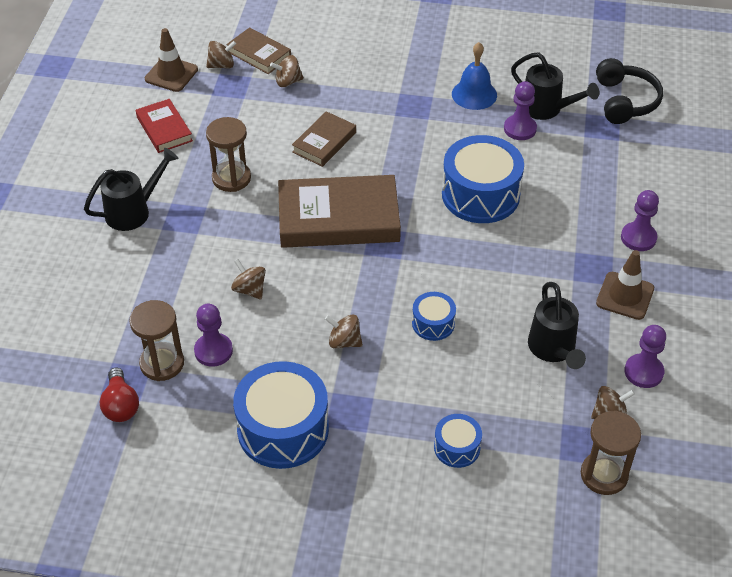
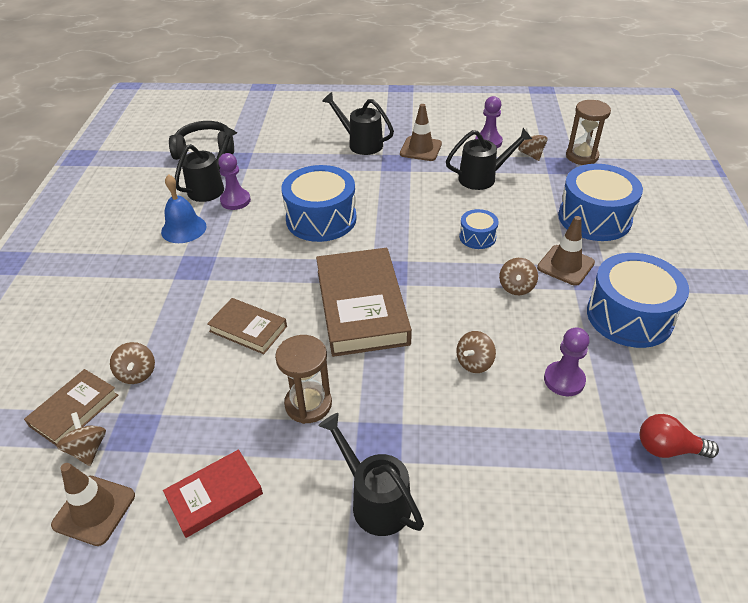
camera: 95 degrees left, 5 degrees down
(121, 405) = (668, 449): red light bulb -> red light bulb turned 150 degrees counterclockwise
(162, 363) = (598, 422): brown hourglass -> none
(372, 394) = (565, 265): none -> brown traffic cone
(457, 447) = (594, 218): blue drum -> blue drum, size x2.00
(638, 238) = (361, 143): purple pawn -> black watering can

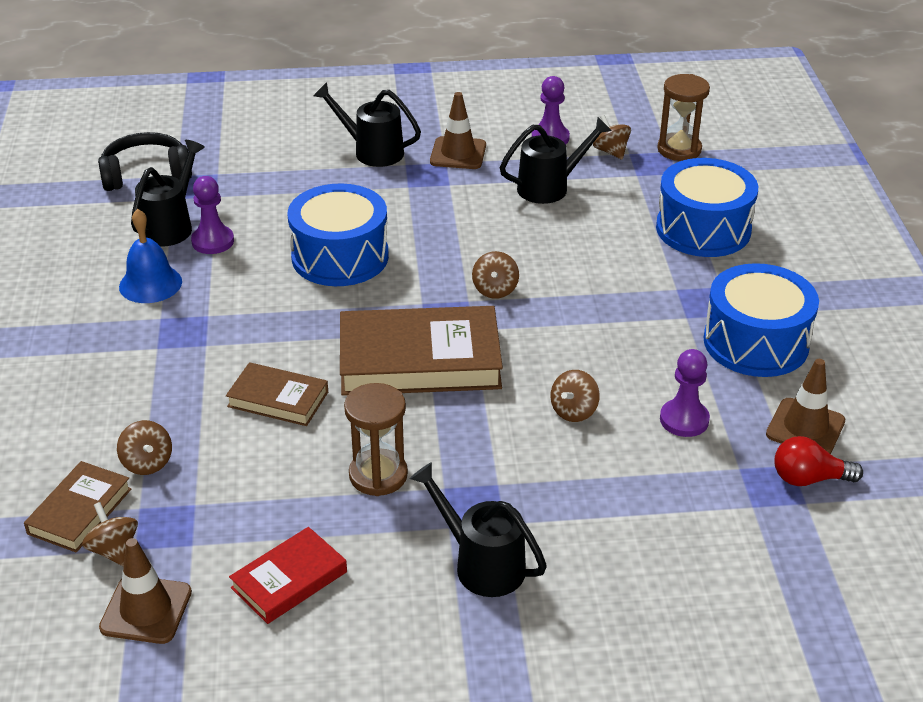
camera: 10 degrees left, 5 degrees down
(361, 306) = (419, 360): brown book -> brown book turned 75 degrees counterclockwise
(477, 237) = (554, 264): blue drum -> none
(516, 287) = (613, 321): brown spinning top -> brown spinning top (495, 290)
(565, 265) = (672, 290): brown traffic cone -> brown traffic cone (805, 428)

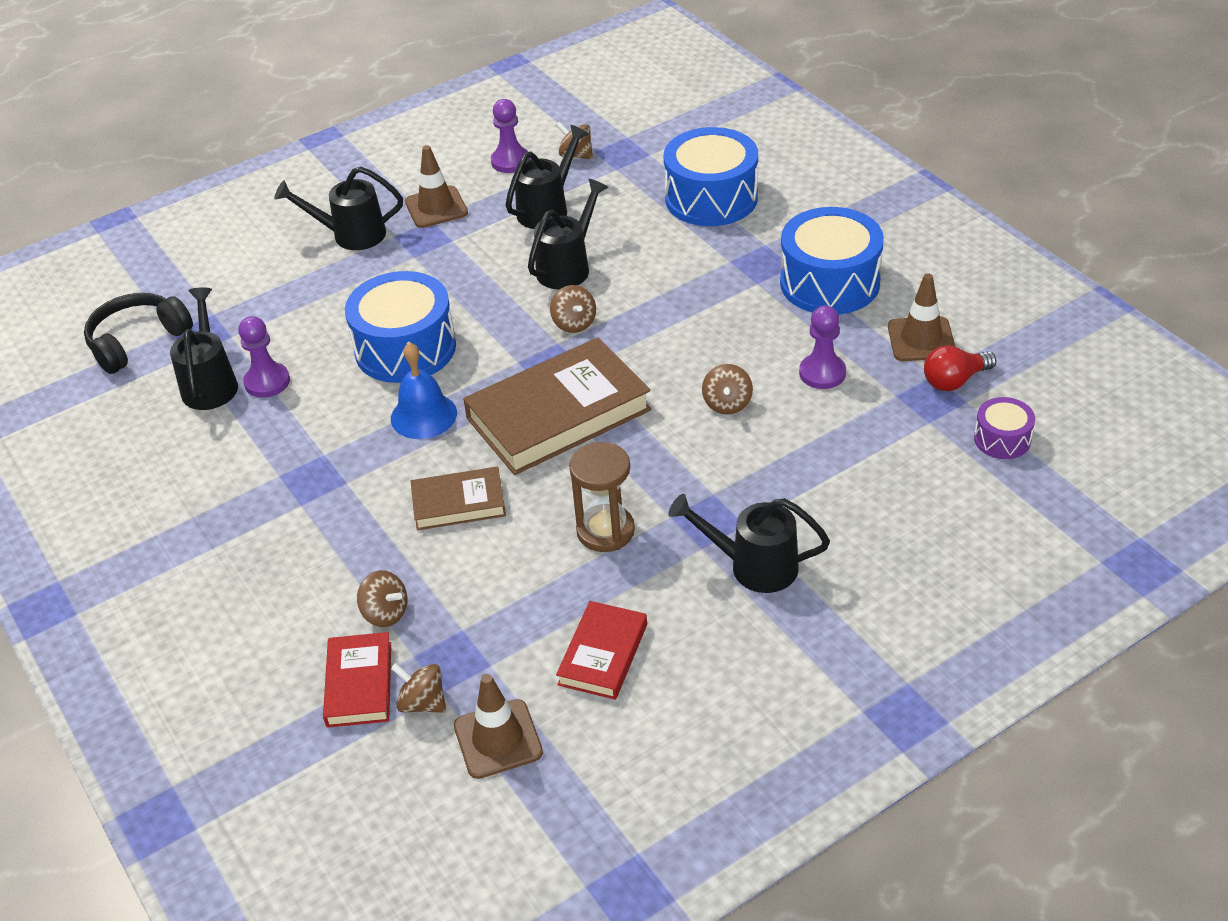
camera: 25 degrees left, 5 degrees up
(80, 511) = (359, 684): brown book -> red book
(150, 284) = (240, 447): blue bell -> blue bell (423, 415)
(528, 241) = (568, 267): none -> black watering can
(679, 149) = (635, 131): brown hourglass -> none
(814, 553) = (1002, 439): none -> purple drum

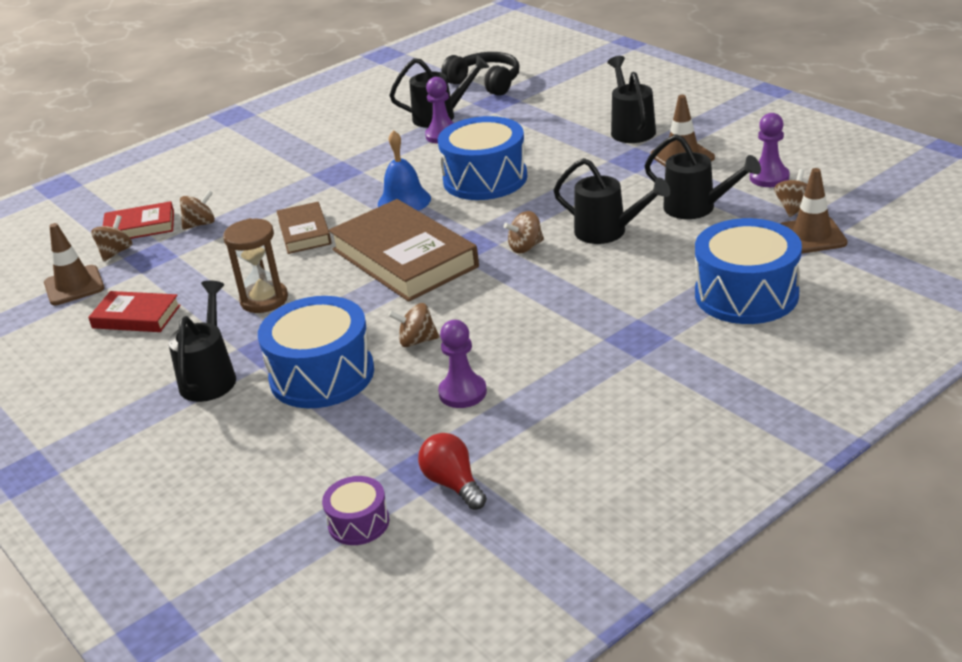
camera: 85 degrees right, 10 degrees down
(385, 613) = (200, 224): brown spinning top -> brown spinning top turned 150 degrees counterclockwise
(829, 283) = (613, 385): blue drum -> blue drum (322, 375)
(921, 339) = (522, 456): brown traffic cone -> brown traffic cone (811, 236)

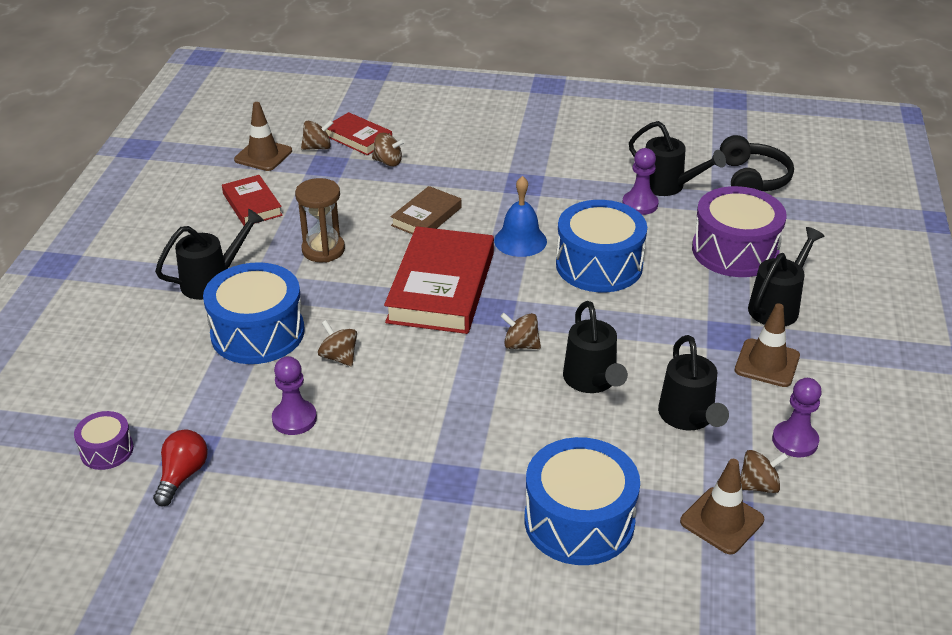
camera: 45 degrees right, 5 degrees up
(404, 258) = (441, 287): brown book -> red book
(551, 121) = (734, 251): none -> purple drum

